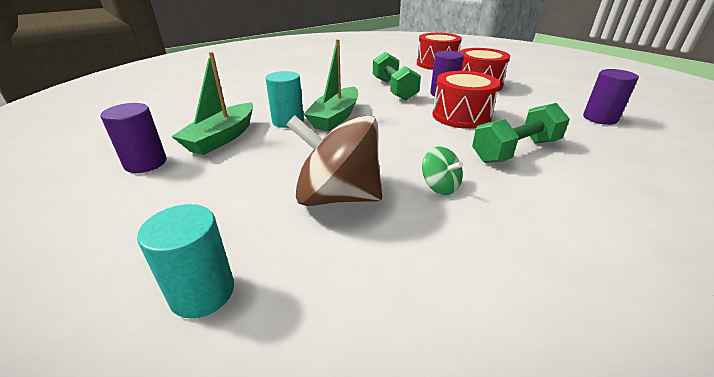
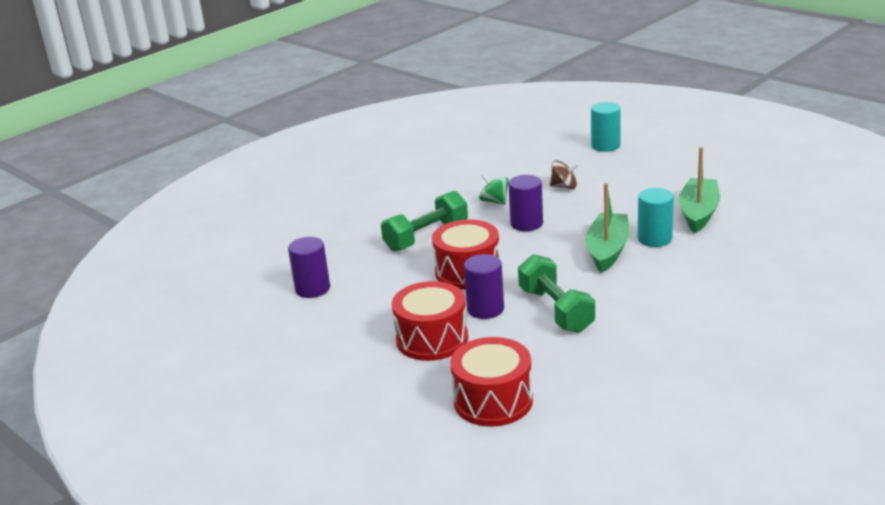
camera: 175 degrees right, 5 degrees down
(145, 163) = (730, 186): purple cylinder -> purple cylinder (526, 224)
(337, 196) = (564, 186): brown spinning top -> brown spinning top, size x0.47

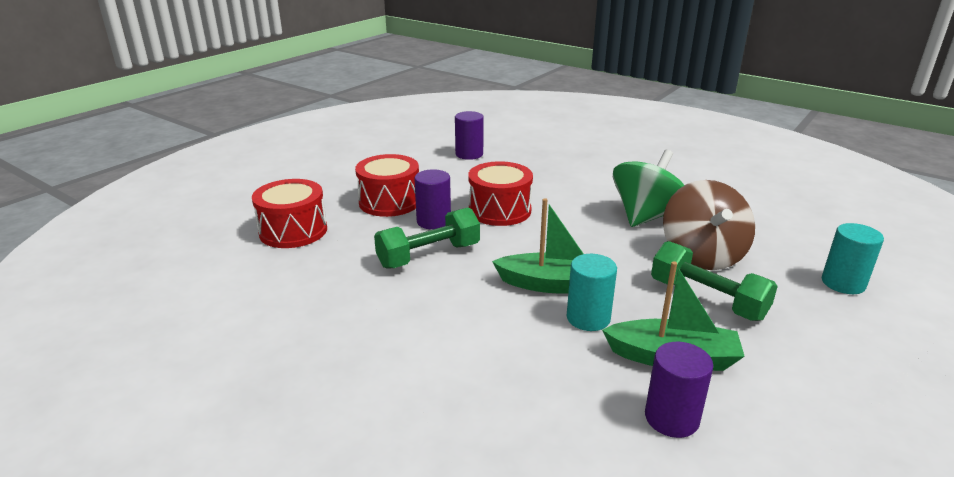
camera: 80 degrees right, 0 degrees up
(426, 237) = (561, 189): green dumbbell -> green dumbbell (707, 299)
(494, 201) = (646, 216): green spinning top -> green spinning top, size x2.12
(526, 224) = (602, 235): purple cylinder -> purple cylinder (671, 418)
(564, 186) = (702, 255): brown spinning top -> brown spinning top, size x2.12

